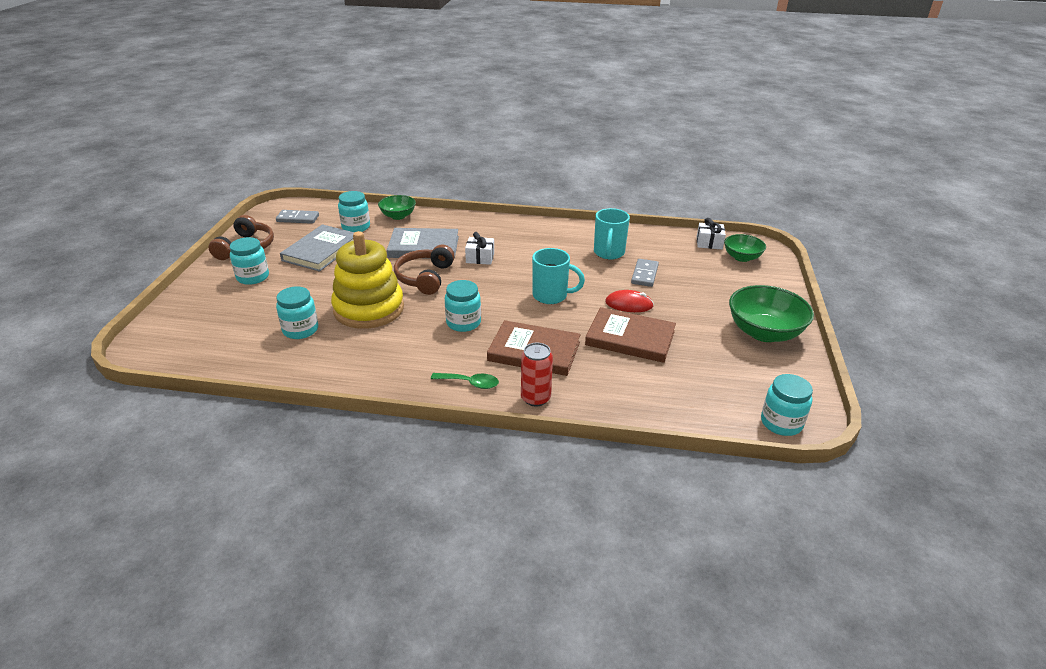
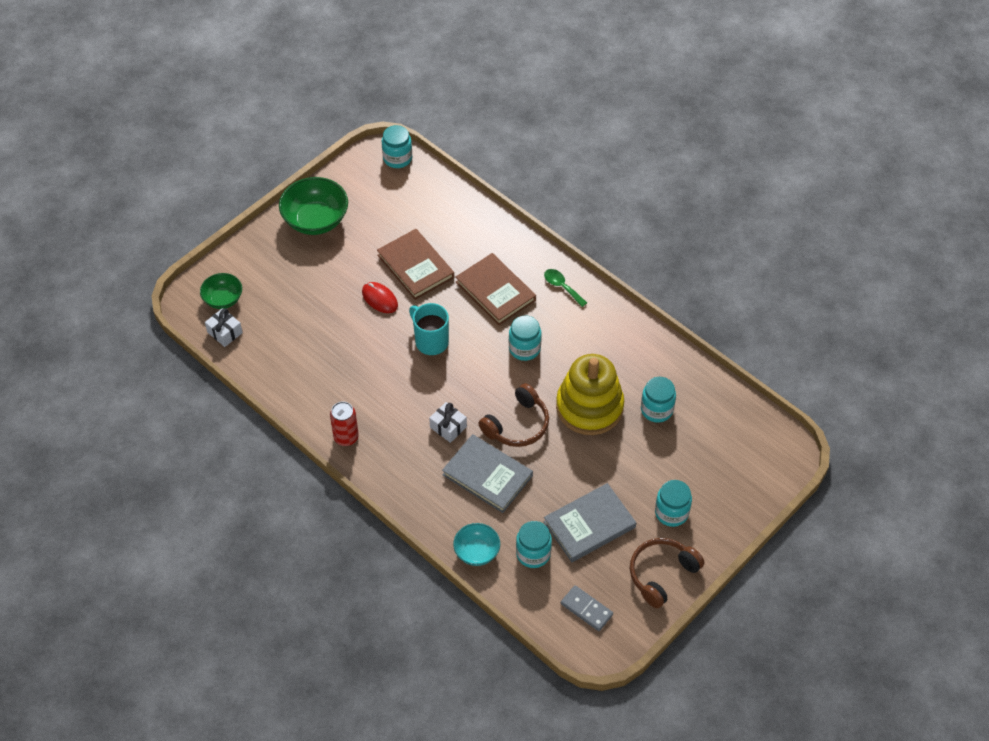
camera: 145 degrees left, 20 degrees up
(398, 216) = (477, 552): green bowl -> turquoise bowl
(535, 398) = (528, 252): red can -> red can (346, 437)
(608, 253) = (328, 369): turquoise mug -> none
(644, 274) = (329, 324): grey domino -> none

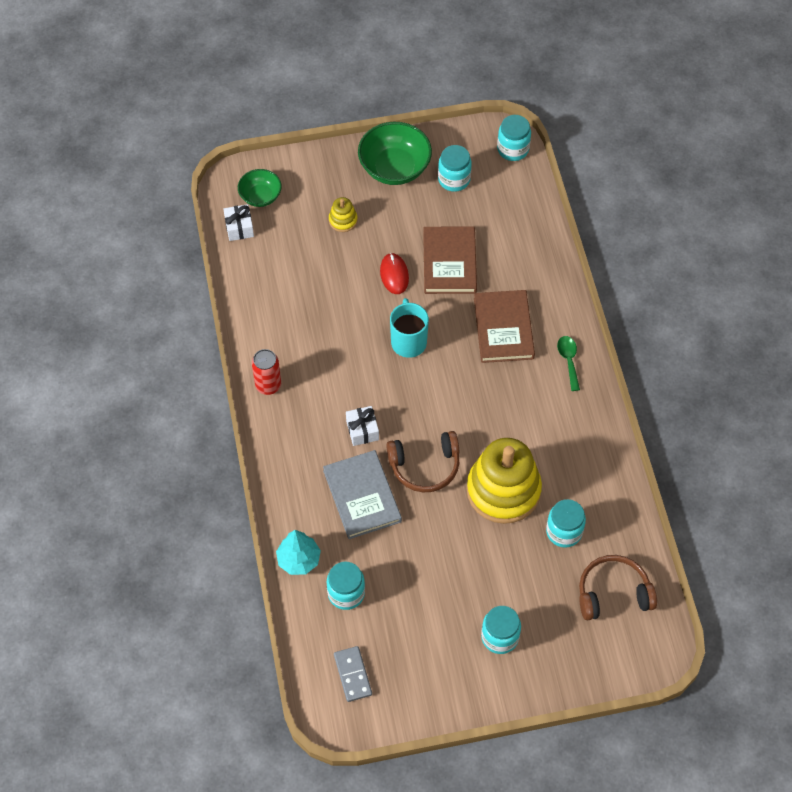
camera: 35 degrees right, 5 degrees up
(306, 281) = (343, 220): none -> yellow stacking toy
(477, 552) = (299, 560): turquoise bowl -> turquoise tree
(524, 348) = (487, 399): turquoise jar -> turquoise jar (454, 179)
(589, 524) = (416, 599): grey book -> none
(661, 574) = (445, 688): brown headphones -> brown headphones (613, 593)

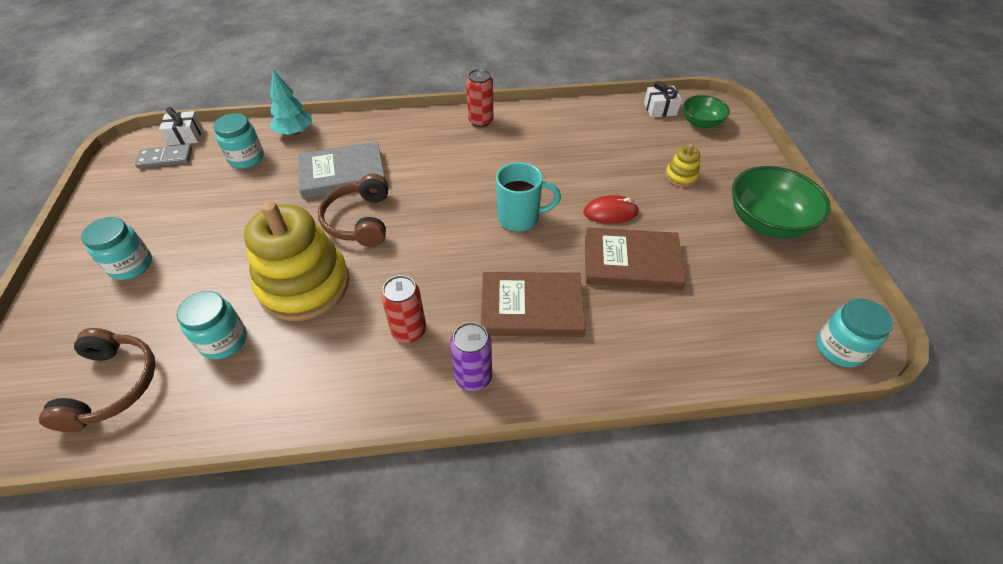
camera: 95 degrees right, 10 degrees down
(362, 430) = (416, 177): white gift -> white gift (185, 136)
(454, 179) = (764, 276): turquoise jar -> none
(536, 406) = (409, 331): none -> red can
(568, 360) = (473, 377): green spoon -> purple can

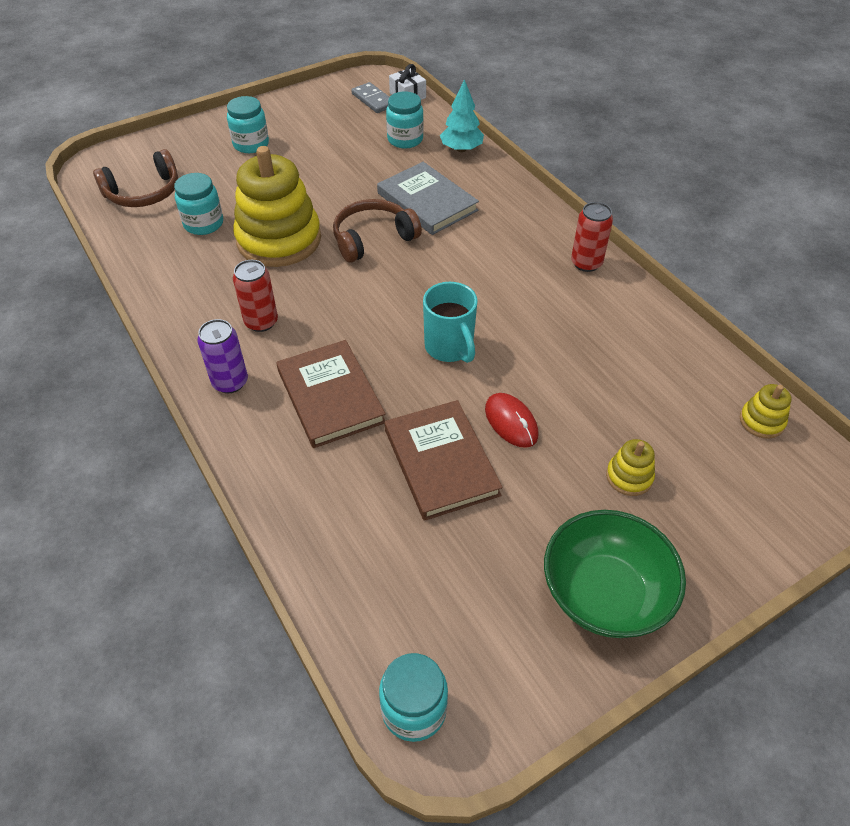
camera: 65 degrees right, 0 degrees up
(660, 109) = (761, 421): white gift -> yellow stacking toy
(701, 123) = (771, 475): green bowl -> none

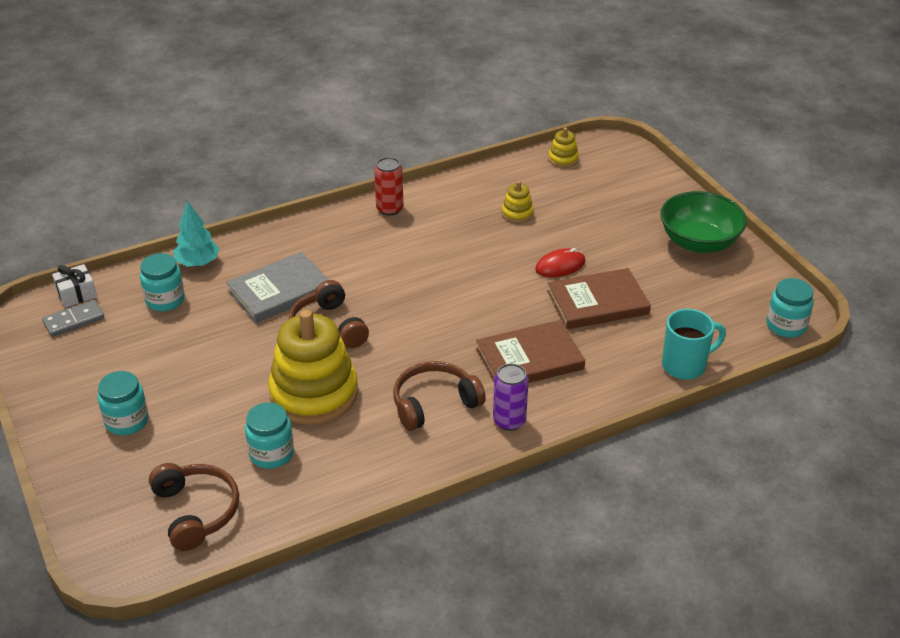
camera: 85 degrees left, 10 degrees down
(261, 322) = (434, 403): red can -> brown headphones
(450, 348) = (480, 290): turquoise mug -> turquoise mug (685, 365)
(629, 477) = (609, 220): yellow stacking toy -> yellow stacking toy (517, 213)

